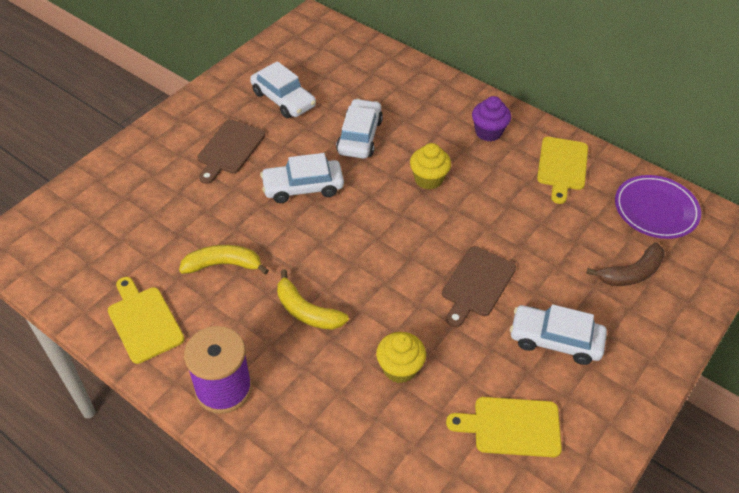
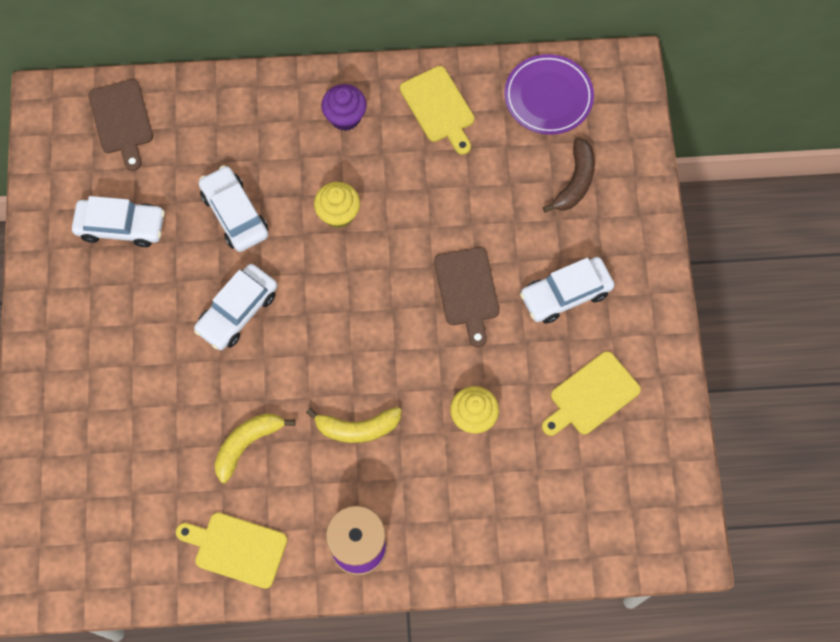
camera: 40 degrees left, 20 degrees up
(230, 149) = (129, 324): brown cutting board -> brown cutting board (122, 120)

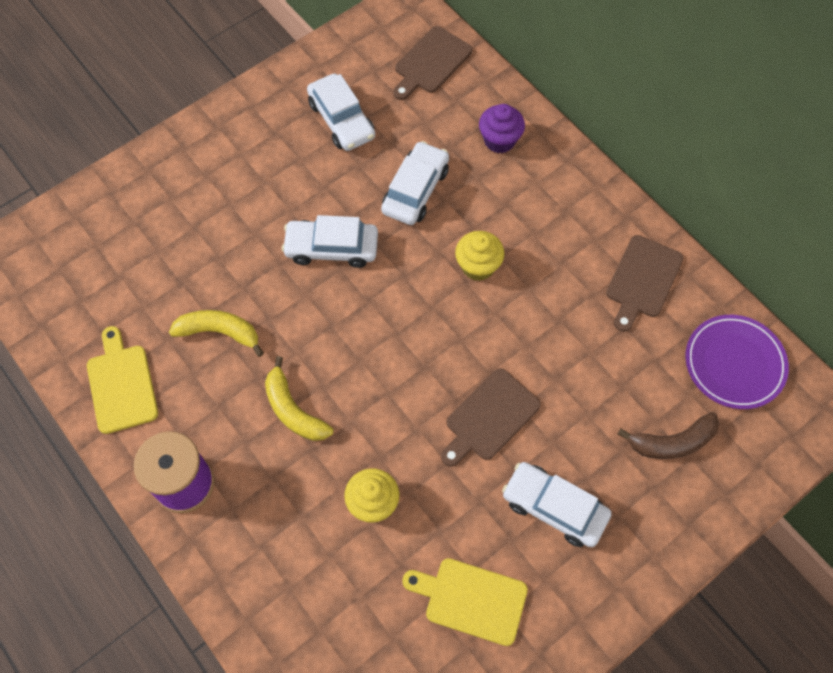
camera: 55 degrees right, 5 degrees down
(345, 117) = (570, 214): purple cupcake -> purple cupcake (499, 140)
(439, 108) = (642, 280): yellow cutting board -> brown cutting board

